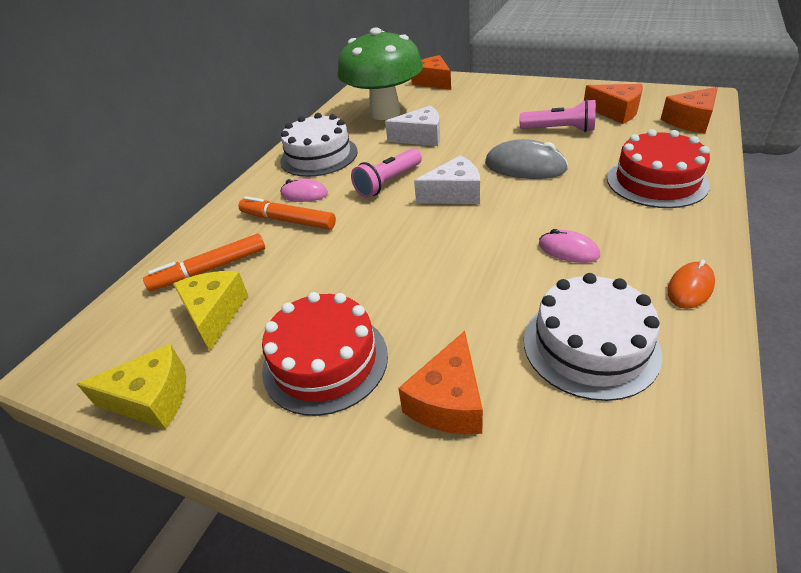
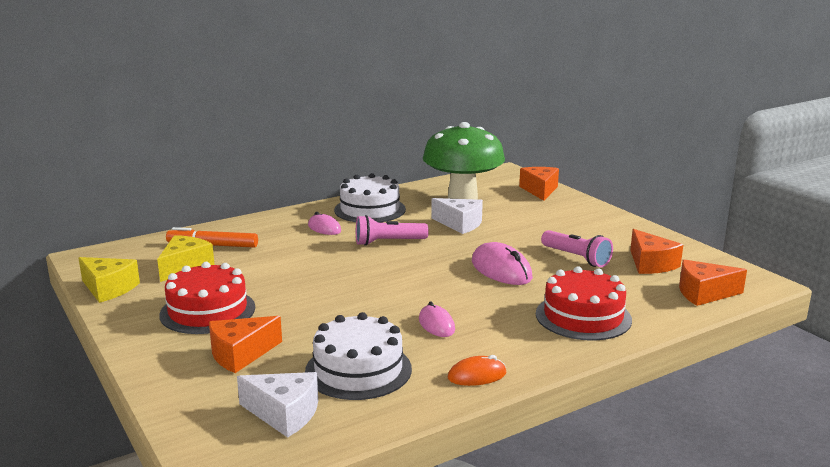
camera: 30 degrees right, 20 degrees down
(288, 220) = (292, 238): orange marker -> none
(454, 194) = (420, 266): white cheese -> white cheese (284, 414)
(525, 166) = (501, 270): grey mouse -> pink mouse

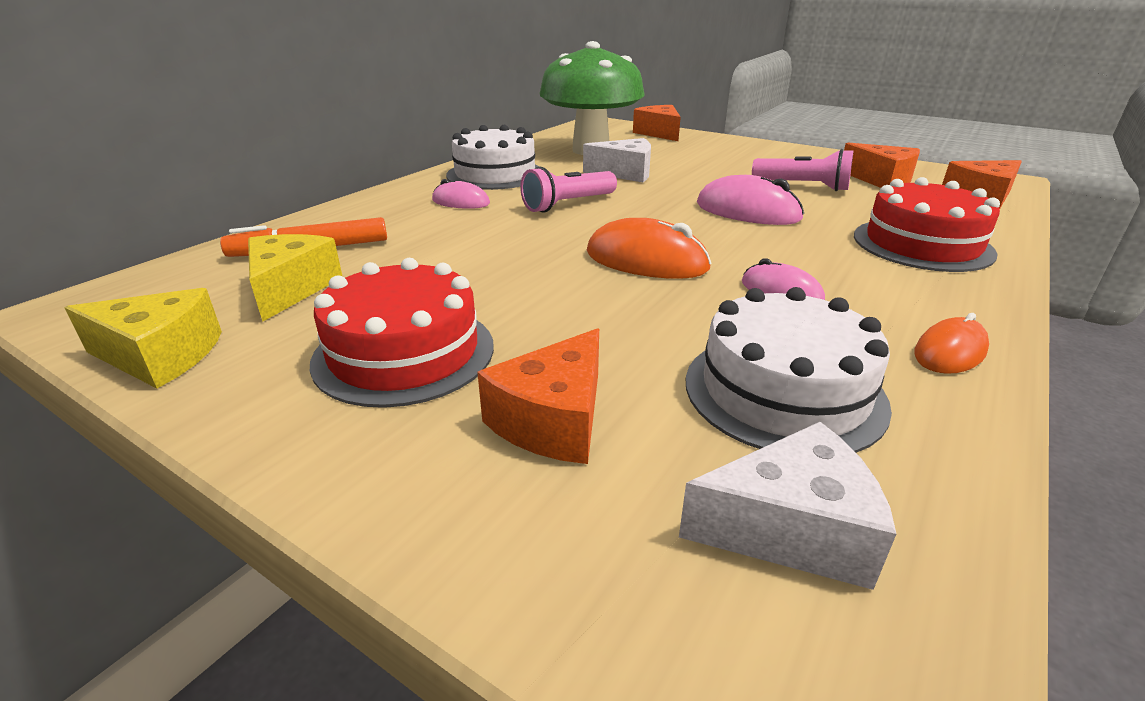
camera: 25 degrees left, 10 degrees up
(385, 290) = (646, 260): none -> orange mouse

